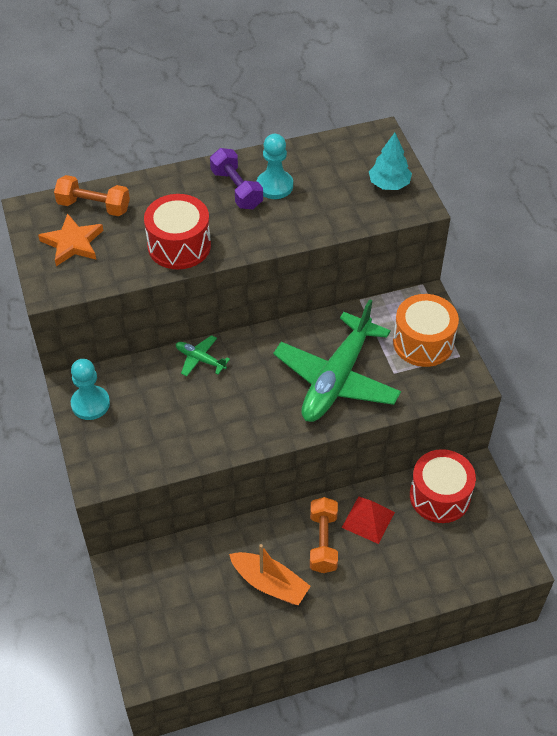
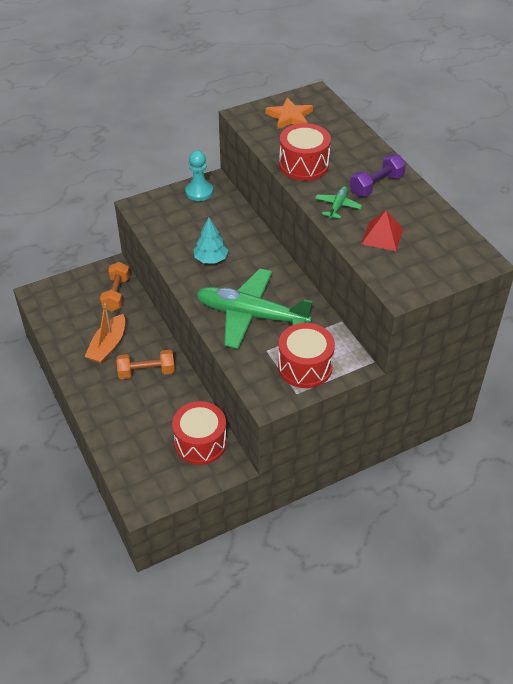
camera: 80 degrees right, 5 degrees down
(94, 206) = (329, 120): orange dumbbell -> orange dumbbell (116, 294)
(200, 359) = (252, 238): green plane -> green plane (337, 206)
(274, 186) = (389, 205): turquoise pawn -> none
(368, 519) = (170, 397): red pyramid -> red pyramid (382, 236)
(389, 184) = (420, 272): turquoise tree -> turquoise tree (211, 259)
(423, 342) = (305, 367): orange drum -> red drum

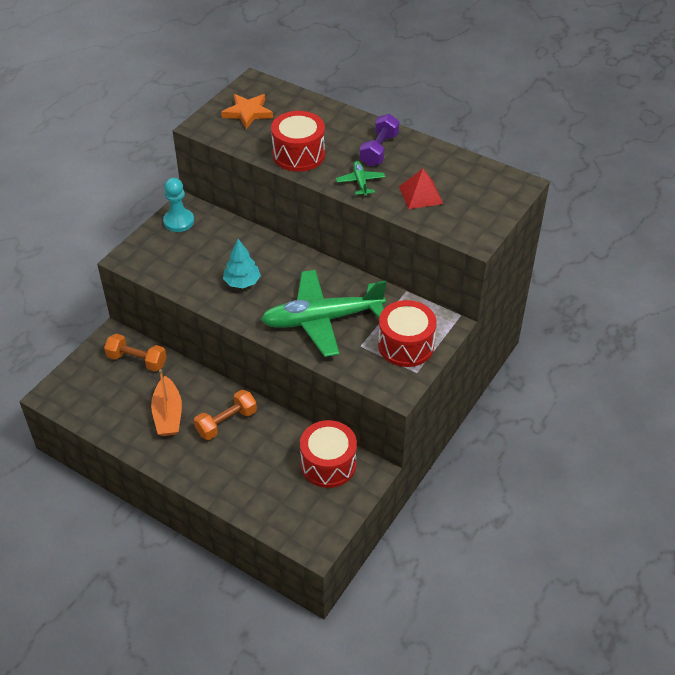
camera: 30 degrees left, 0 degrees up
(116, 294) = (137, 360): orange dumbbell -> orange dumbbell turned 45 degrees counterclockwise

